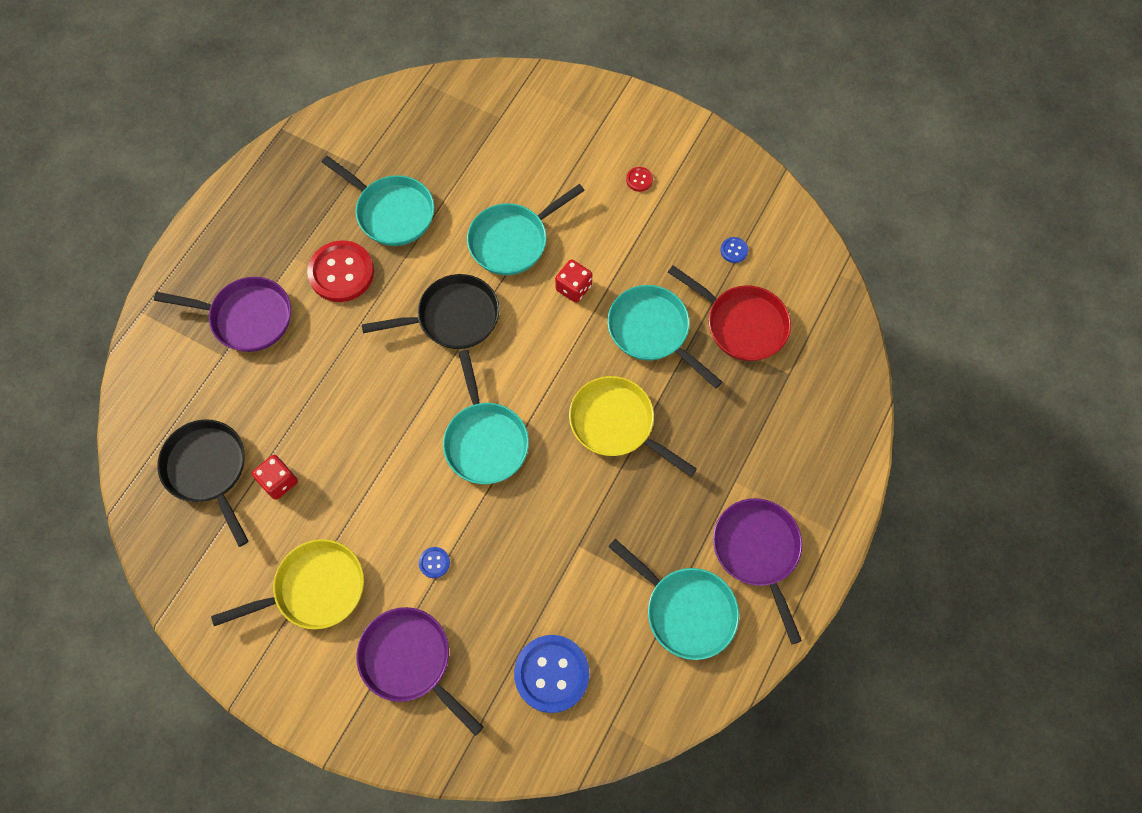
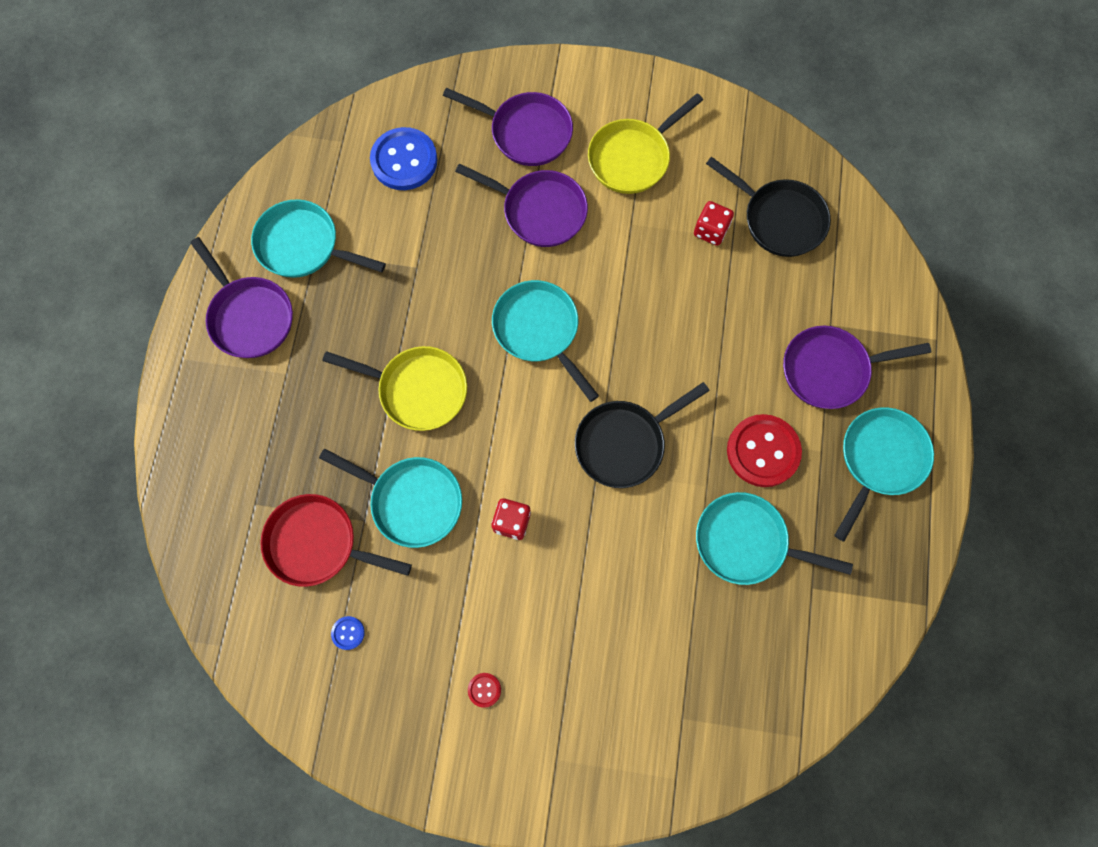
camera: 160 degrees right, 5 degrees up
(434, 562) = (539, 211): blue button -> purple pan
(512, 240) = (599, 555): turquoise pan -> turquoise pan (880, 460)

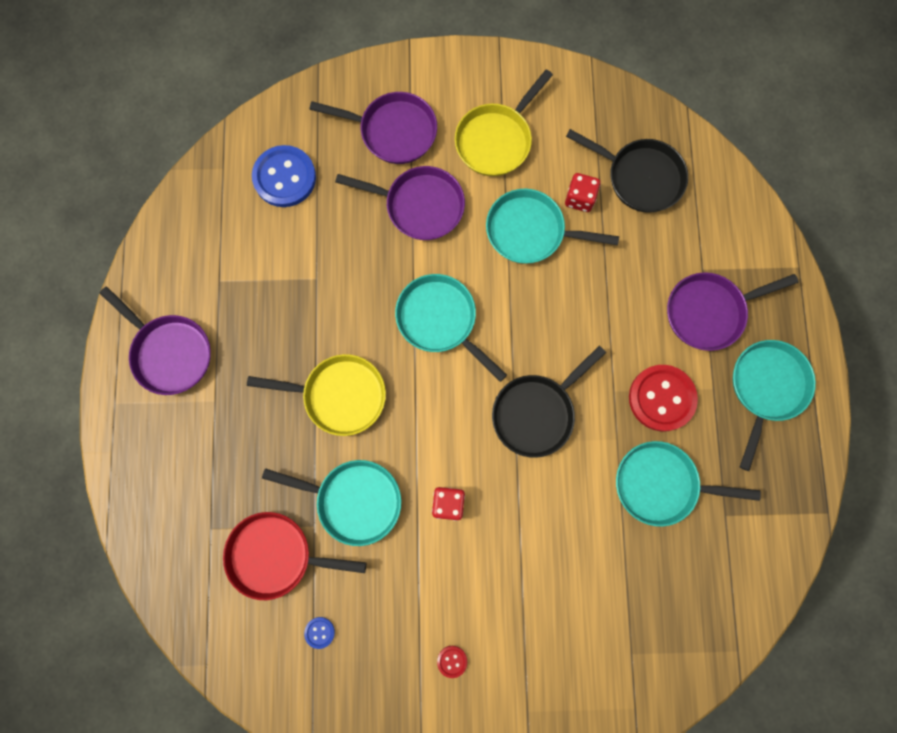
camera: 10 degrees left, 5 degrees up
(303, 245) = (206, 276): turquoise pan -> turquoise pan (530, 231)

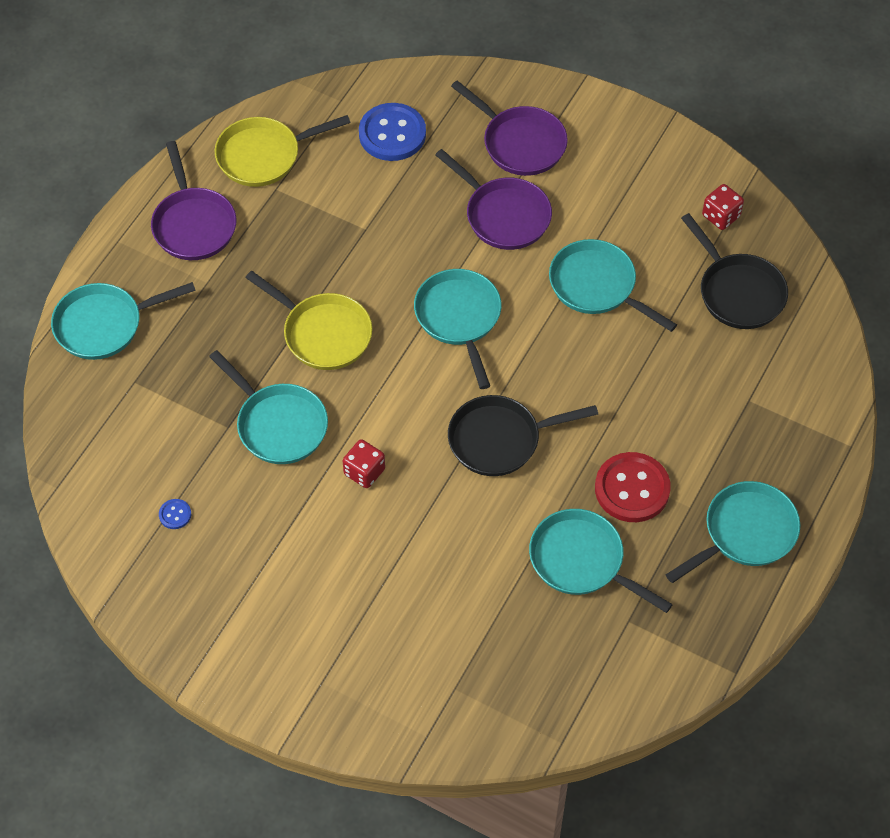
camera: 30 degrees right, 20 degrees down
(152, 490) = (104, 325): none -> turquoise pan
(276, 555) = (178, 432): red pan -> none
(452, 661) = (280, 602): red button -> none
(496, 140) = (615, 195): yellow pan -> yellow pan (264, 155)
(579, 198) = (665, 282): red dice -> red dice (721, 216)
(709, 312) = (730, 439): purple pan -> none

